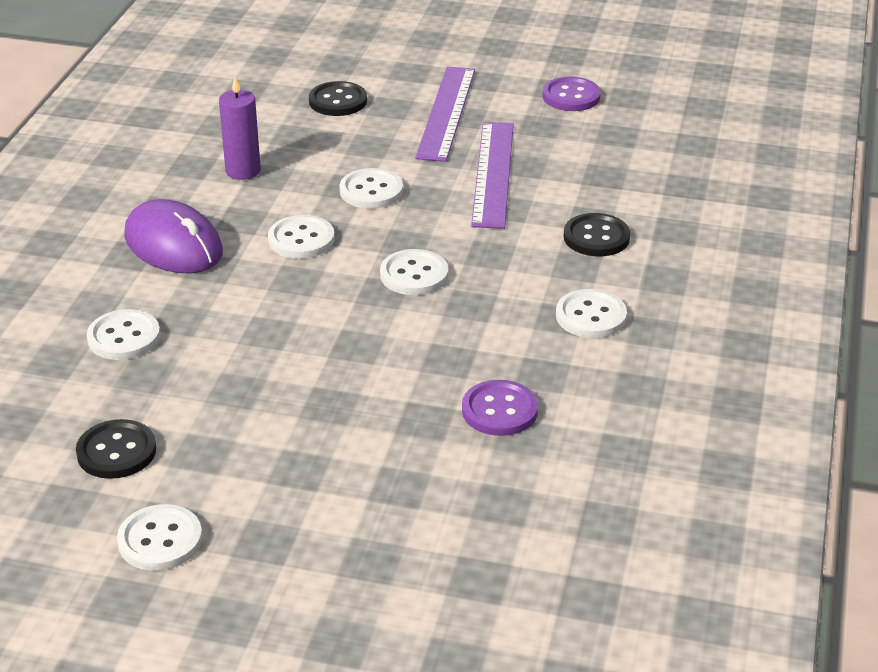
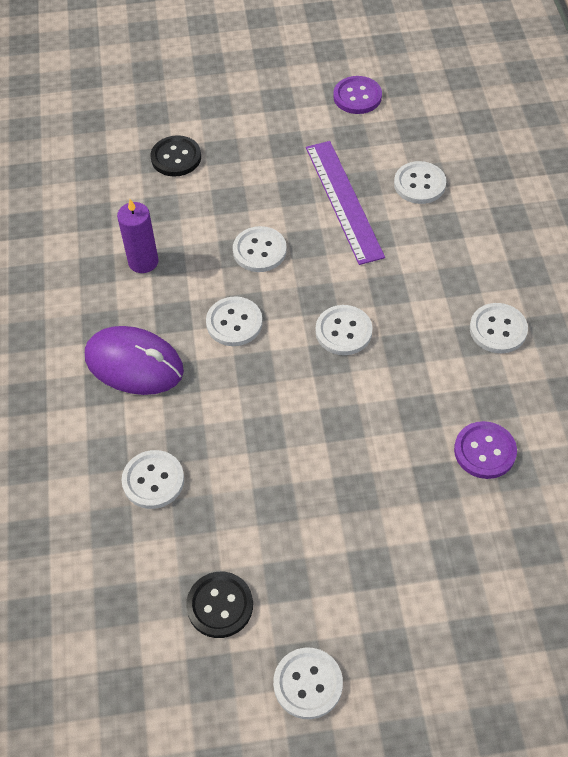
camera: 20 degrees left, 20 degrees up
(446, 113) = (270, 144): purple ruler -> none
(589, 179) = (419, 184): none -> white button
(596, 237) = (458, 245): black button -> none

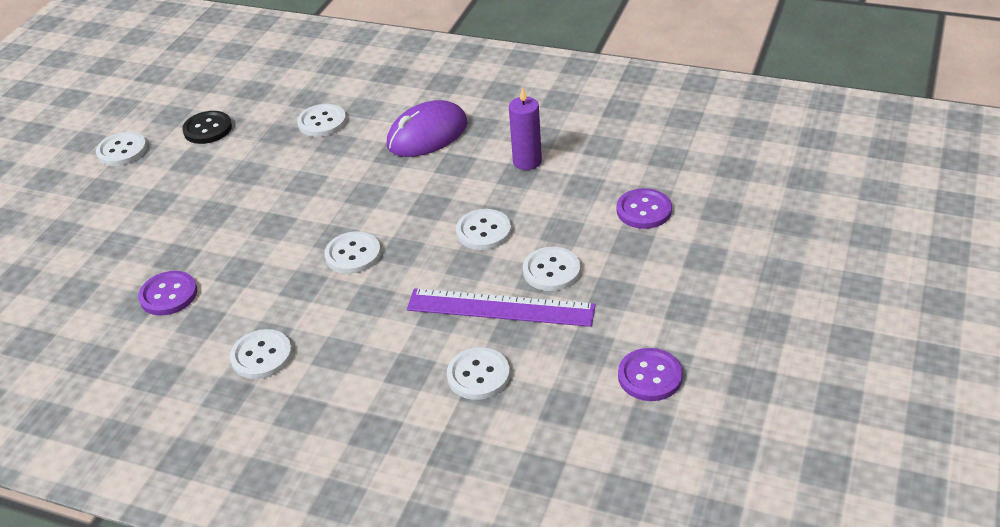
camera: 120 degrees right, 15 degrees down
(176, 157) = (644, 210): black button -> purple button
(234, 323) = (419, 195): white button -> white button (551, 271)

